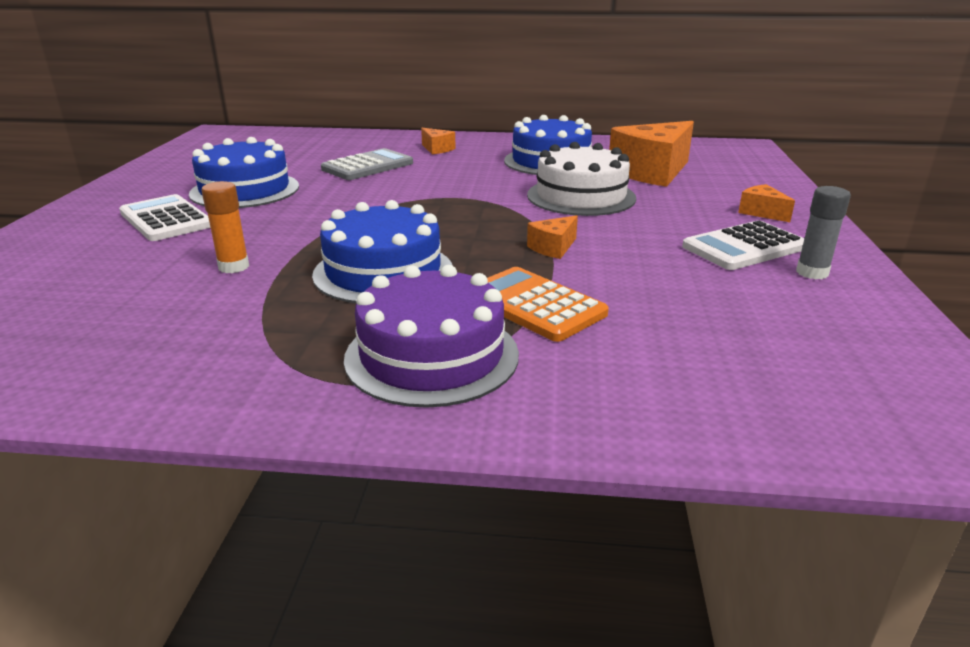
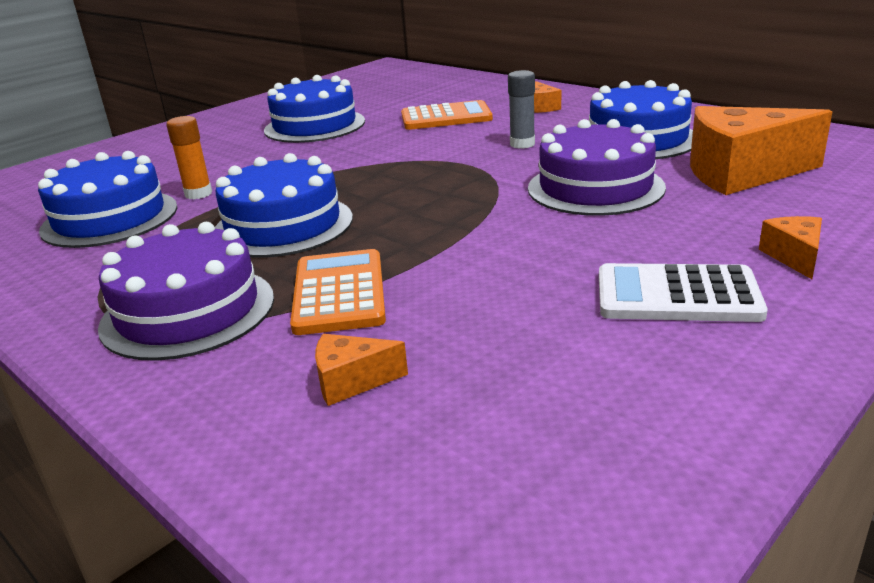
camera: 40 degrees right, 0 degrees up
(166, 219) = (224, 143): white calculator -> none
(167, 310) = (110, 218): none -> blue cake
(367, 166) = (446, 117): grey calculator -> orange calculator
(553, 248) = (460, 239): orange cheese -> orange cheese (351, 381)
(581, 196) = (595, 188): white cake -> purple cake
(812, 273) = (705, 353): grey glue stick -> grey glue stick (522, 144)

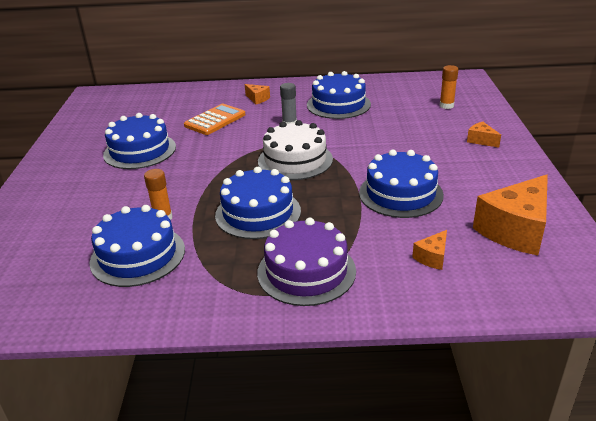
camera: 45 degrees left, 5 degrees up
(339, 293) = (355, 229): orange calculator -> none
(443, 185) = (295, 160): none -> white cake
(491, 277) = (400, 194): none -> blue cake
(595, 188) = (365, 136): purple cake -> none
(677, 295) = (472, 171): white calculator -> none
(740, 173) = (407, 109): orange cheese -> orange cheese (515, 230)
(828, 187) = (446, 106): none -> orange glue stick

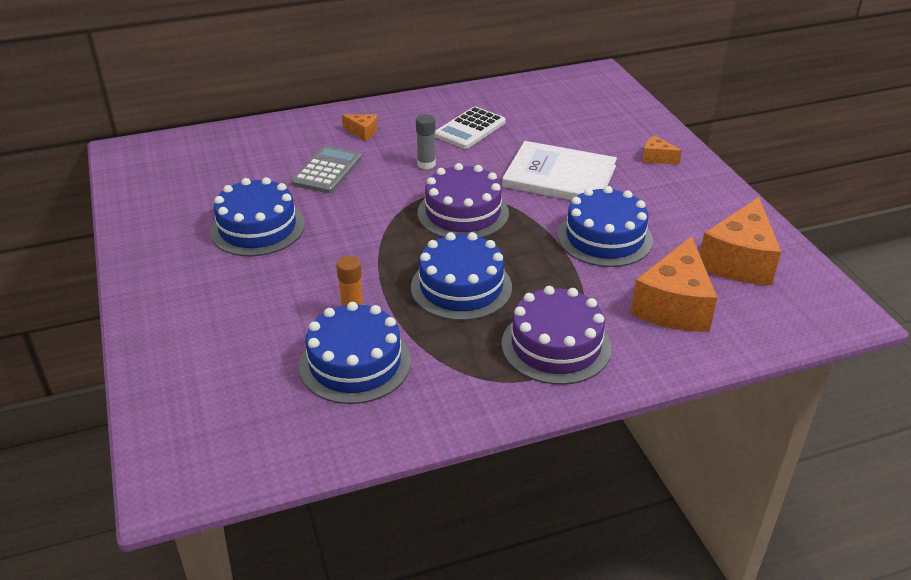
camera: 20 degrees left, 5 degrees up
(215, 120) = (327, 171): orange calculator -> grey calculator
(295, 160) = (463, 213): white cake -> purple cake
(338, 104) = (470, 129): blue cake -> white calculator
(389, 144) = (559, 176): none -> white book
(432, 257) = (674, 306): orange cheese -> orange cheese, size x2.19
(446, 106) = (597, 116): orange glue stick -> none

